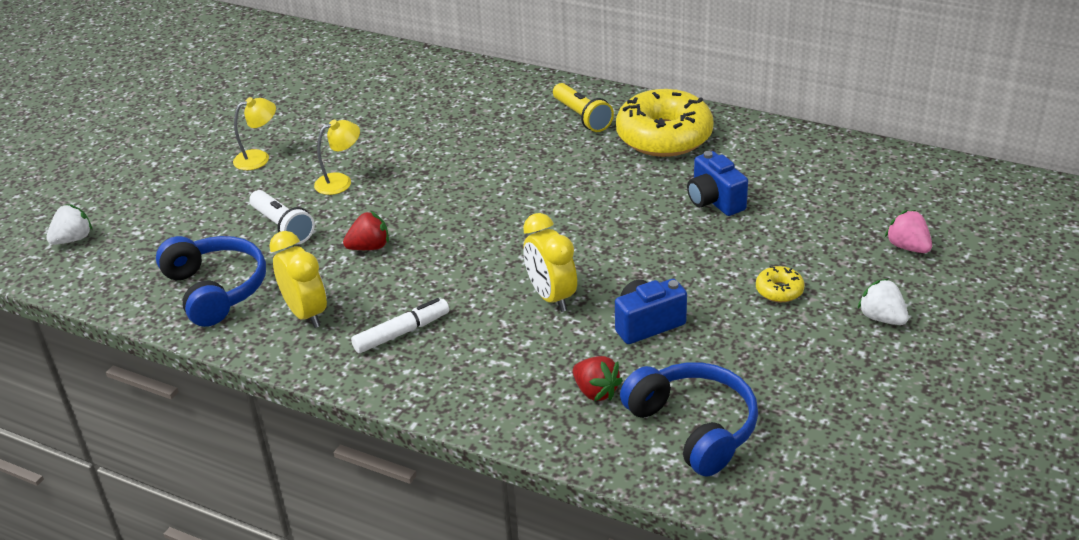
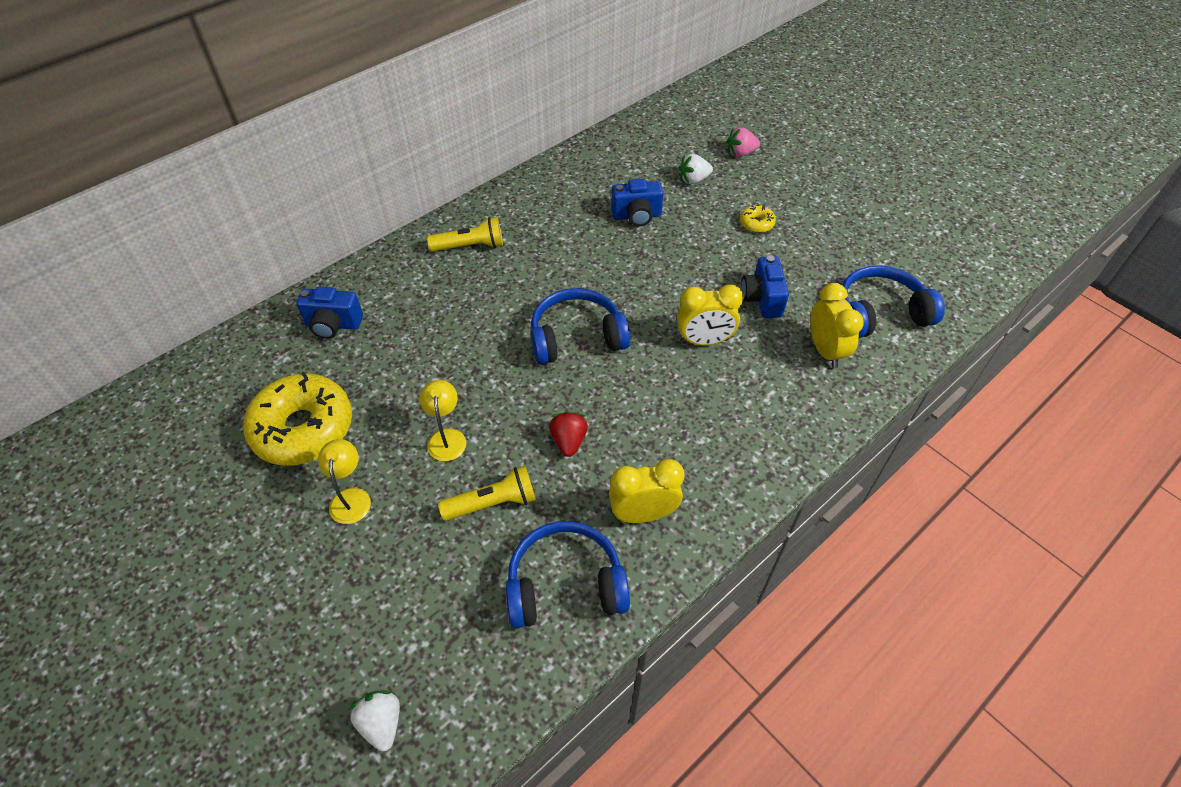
camera: 70 degrees left, 15 degrees up
(282, 227) = (493, 503): white flashlight -> yellow flashlight
(402, 332) = (704, 449): white marker -> none
(433, 85) = (333, 325): none -> blue camera
(502, 214) = (576, 337): none -> blue headphones
(596, 391) = (825, 351): red strawberry -> yellow clock
(664, 136) = (535, 212): yellow donut -> yellow donut (303, 428)
(882, 318) = (806, 191): white strawberry -> white strawberry (693, 180)

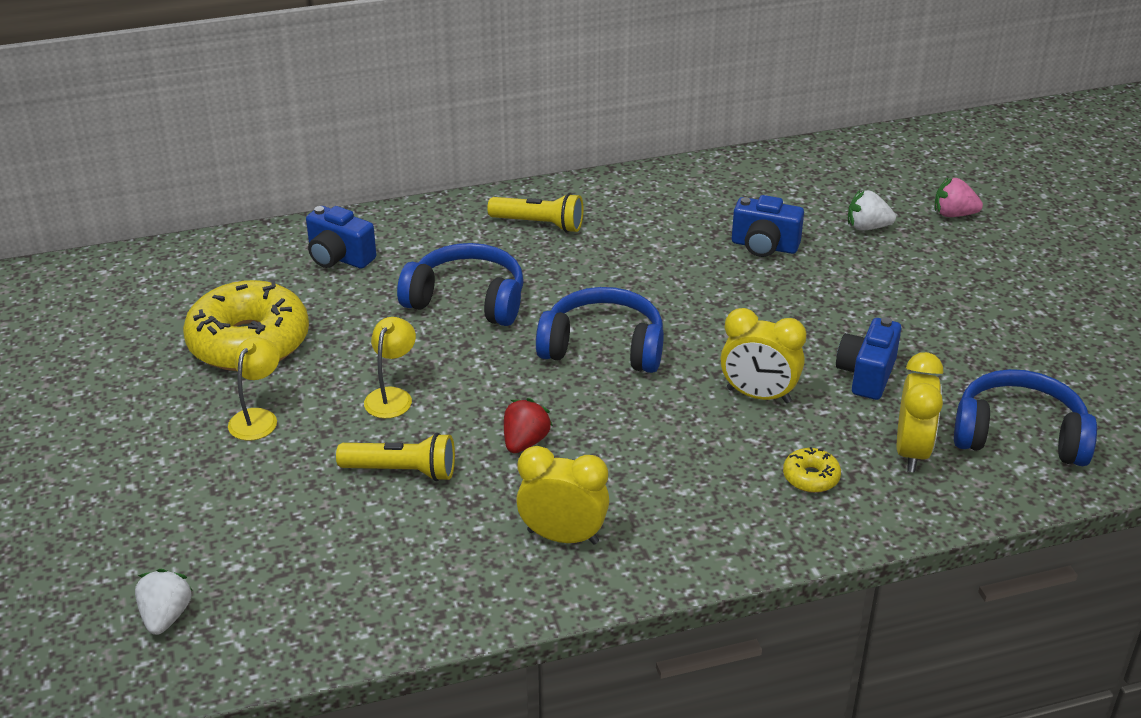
camera: 25 degrees right, 15 degrees down
(565, 584) = (430, 570): blue headphones -> blue headphones (467, 300)
(756, 223) = (919, 295): yellow donut -> yellow donut (811, 477)

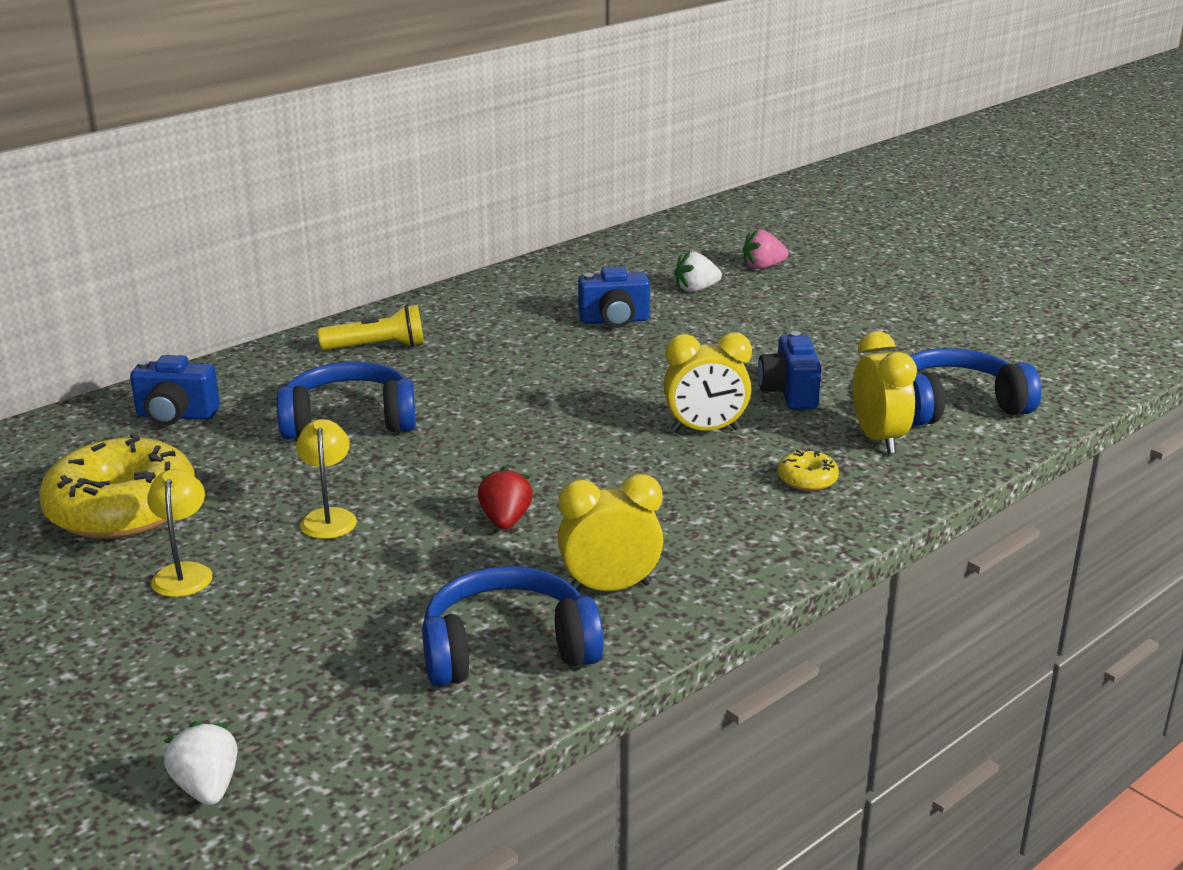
camera: 25 degrees left, 10 degrees down
(402, 471) = (391, 578): yellow flashlight -> none
(603, 347) = (523, 427): blue headphones -> blue headphones (507, 649)

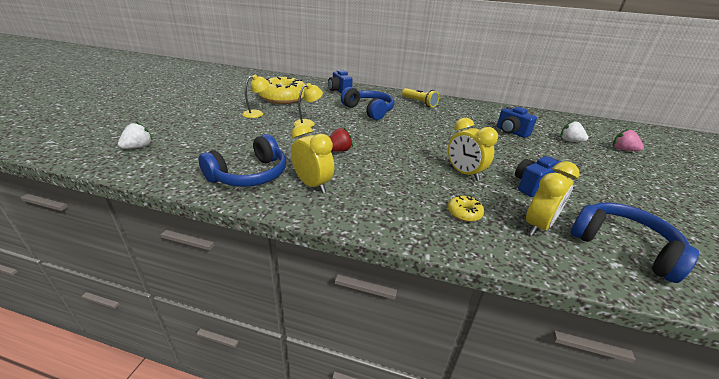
camera: 55 degrees right, 5 degrees up
(507, 649) = (250, 175): blue headphones -> blue headphones turned 90 degrees clockwise

